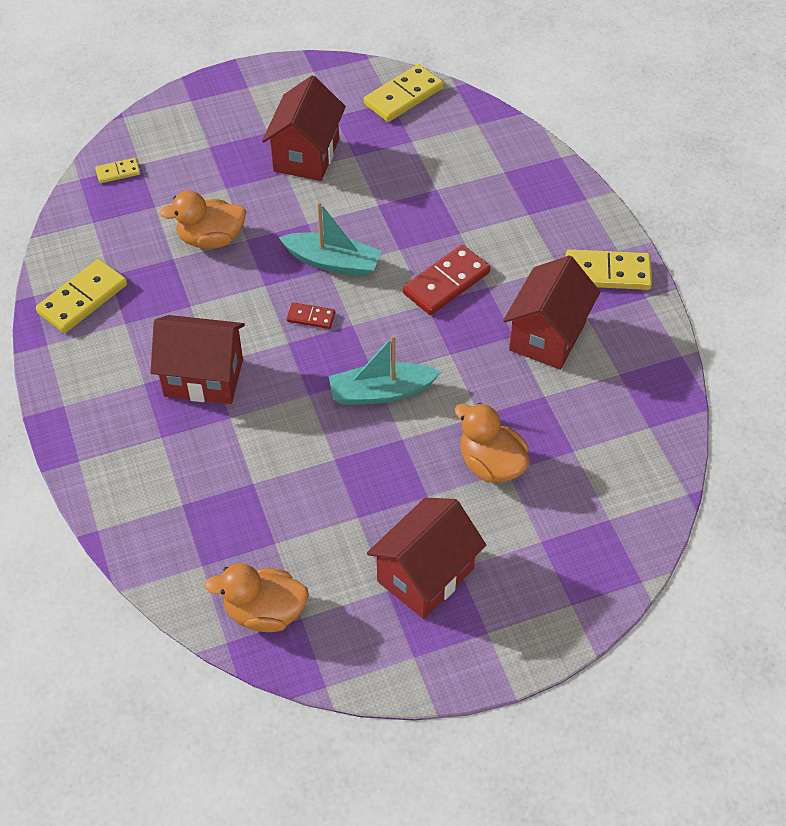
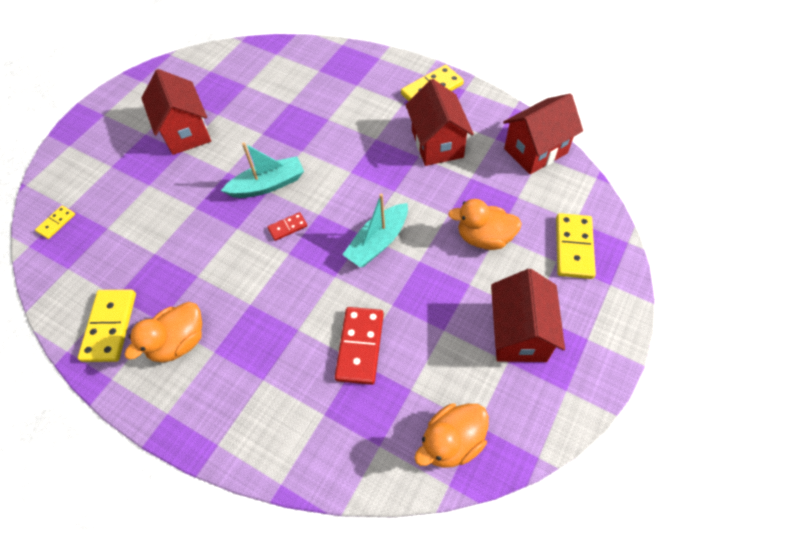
camera: 40 degrees left, 5 degrees up
(203, 378) = (254, 317): red house -> red house (535, 151)
(211, 239) = (170, 223): orange duck -> orange duck (179, 342)
(403, 96) = (215, 63): yellow domino -> yellow domino (574, 247)
(446, 283) = (350, 152): red domino -> red domino (360, 346)

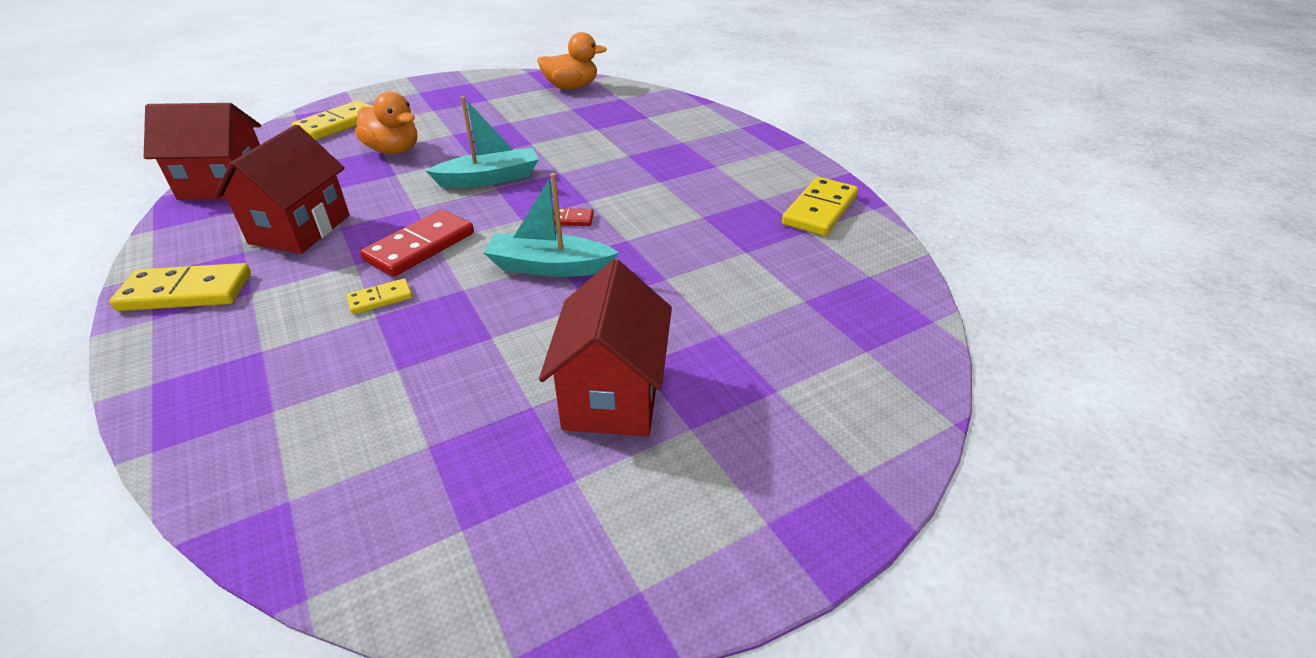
camera: 150 degrees left, 20 degrees down
(56, 223) = (887, 335): yellow domino -> yellow domino (380, 298)
(179, 342) = (747, 180): orange duck -> none
(360, 346) = (585, 133): red domino -> red domino (420, 246)
(519, 333) = (459, 105): red house -> none

